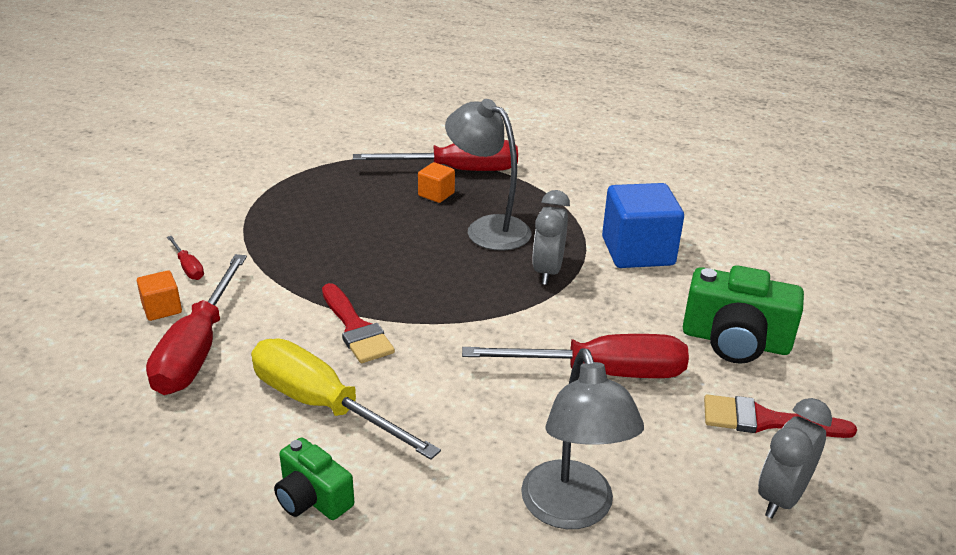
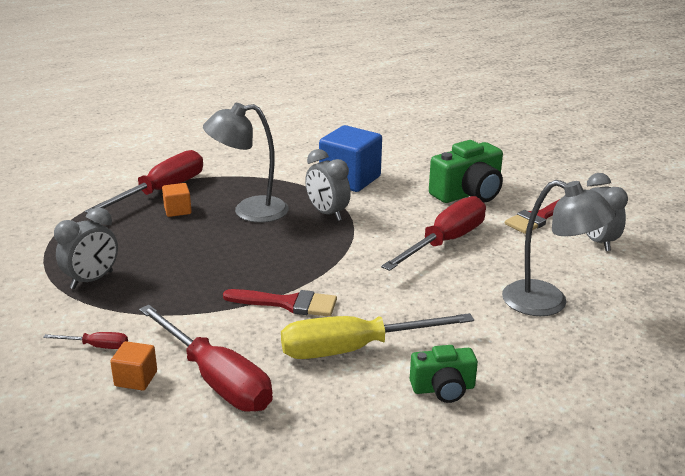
camera: 50 degrees left, 5 degrees down
(277, 215) = (92, 280): none -> grey clock

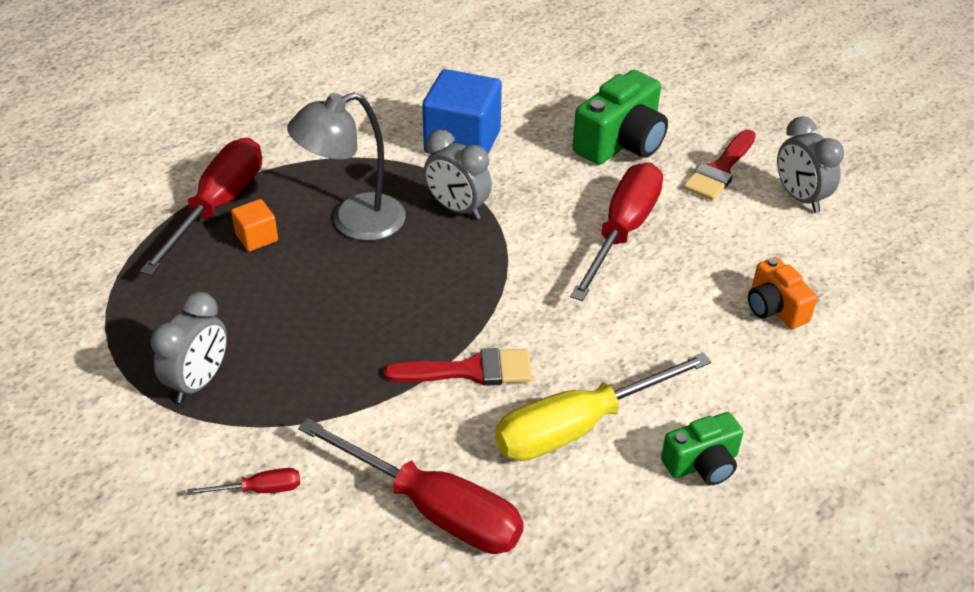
camera: 15 degrees left, 15 degrees up
(136, 379) = (334, 529): orange cube -> none
(548, 303) = (775, 308): grey lamp -> orange camera

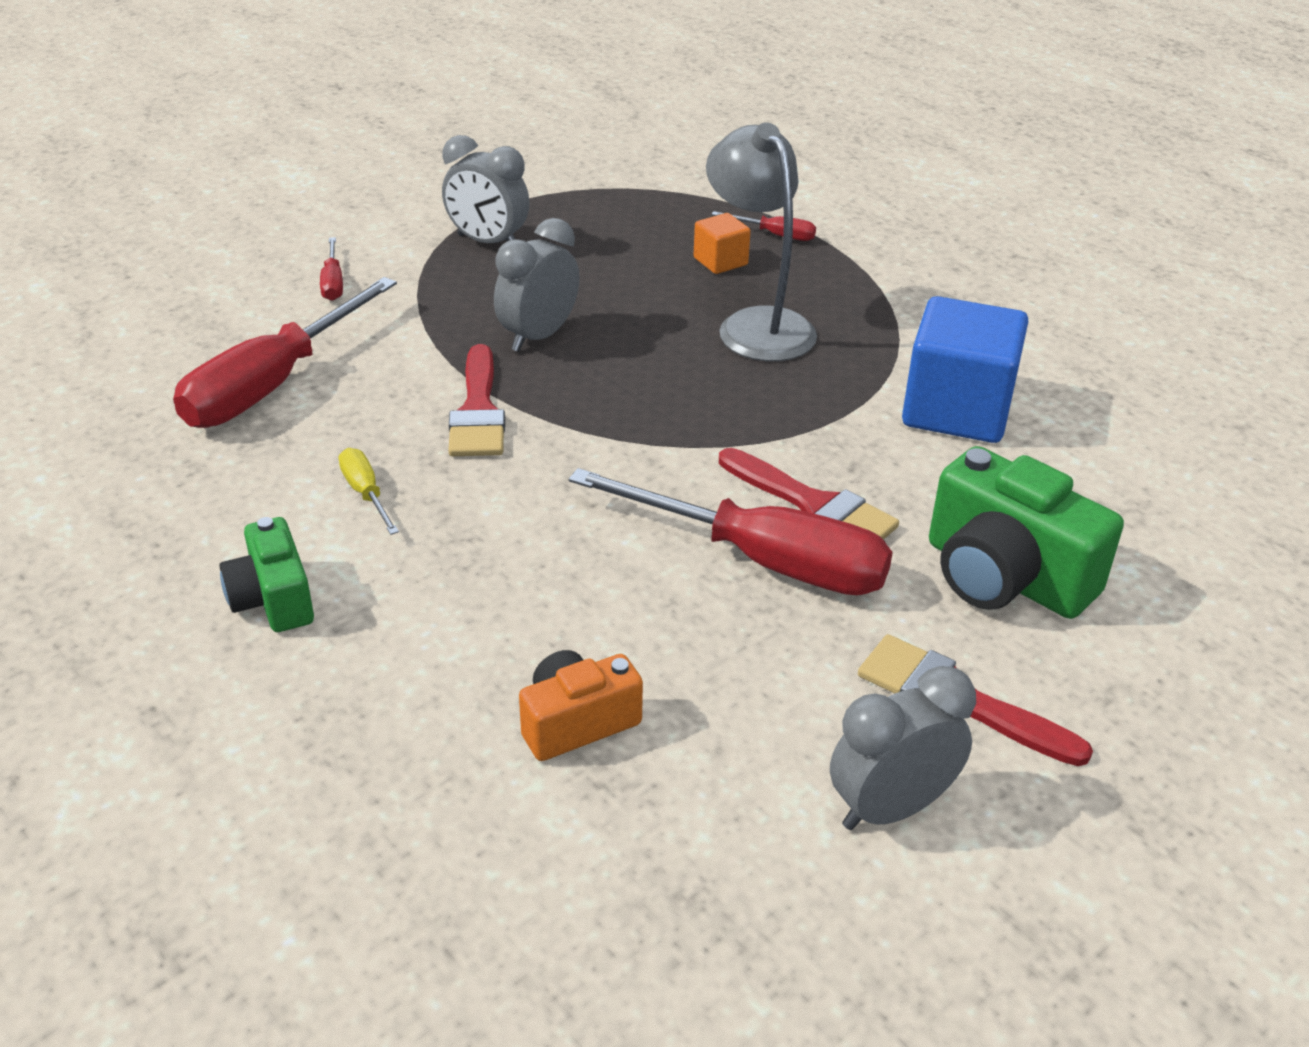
camera: 90 degrees right, 5 degrees down
(218, 206) = (775, 235): red screwdriver -> red screwdriver, size x0.43
(457, 209) = (796, 404): grey clock -> grey clock (538, 336)
(566, 207) = (814, 505): none -> red brush
(578, 426) = (366, 493): yellow screwdriver -> yellow screwdriver, size x0.43

